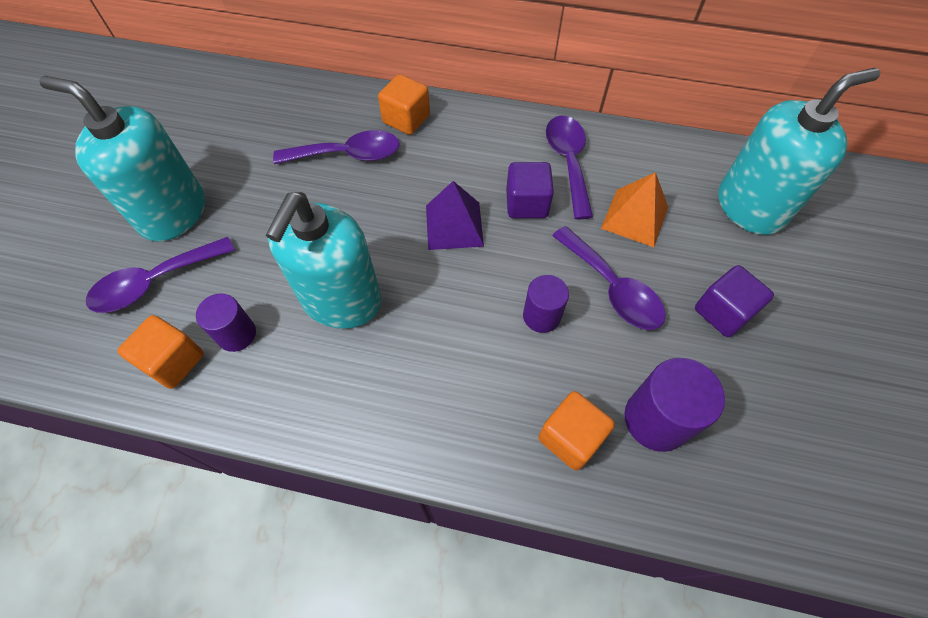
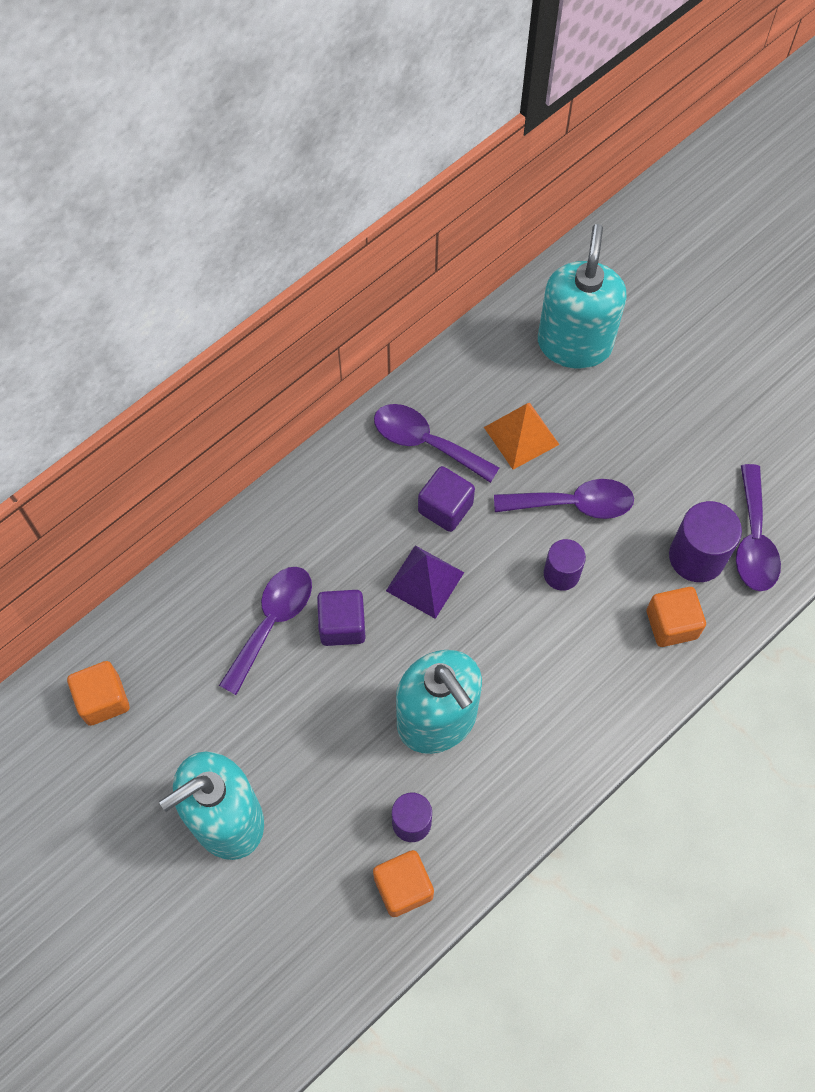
camera: 55 degrees left, 5 degrees up
(155, 282) = (302, 870): purple spoon -> purple spoon (753, 540)
(406, 119) = (266, 543): orange cube -> orange cube (103, 700)
(722, 312) = (648, 443): purple cube -> purple cube (342, 625)

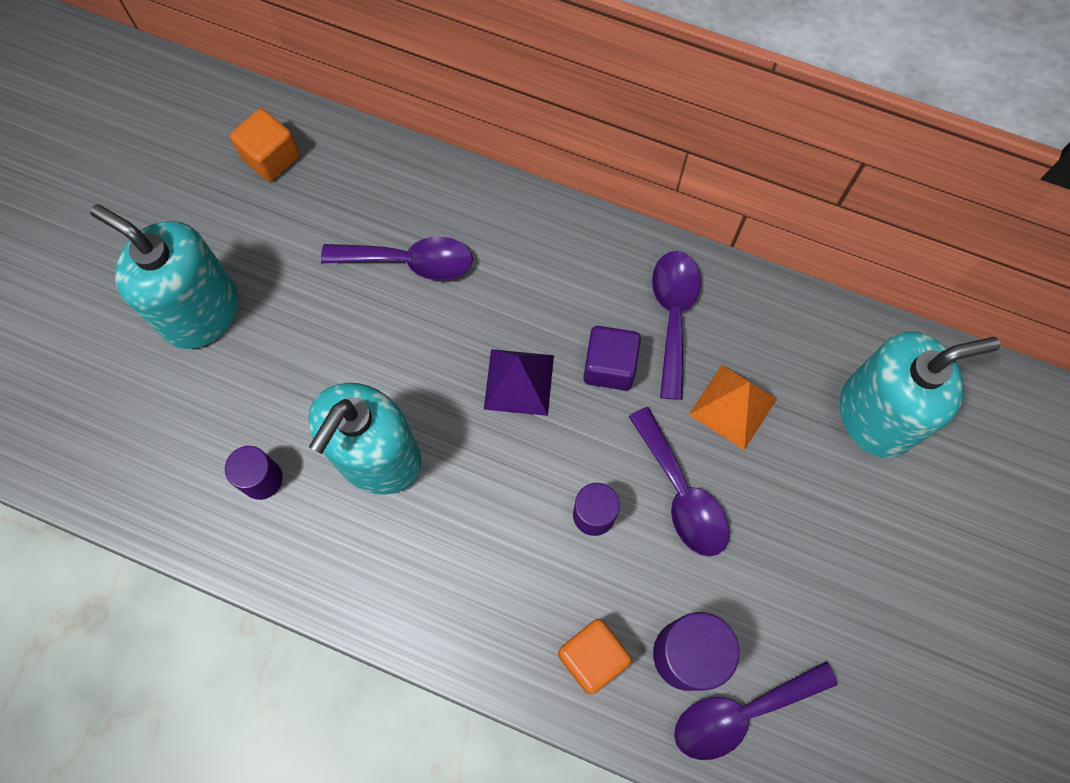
camera: 65 degrees right, 5 degrees up
(342, 625) = (436, 325): purple cube -> none
(403, 887) = (194, 499): orange cube -> none

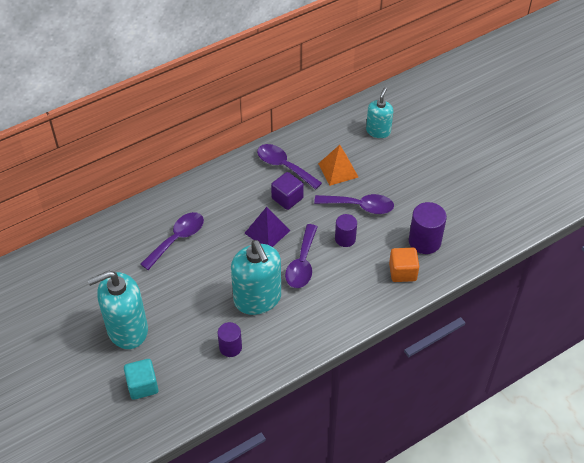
camera: 55 degrees left, 20 degrees down
(119, 402) = (142, 386): none -> turquoise cube
(271, 157) = (75, 262): orange cube -> none
(740, 713) = (459, 238): purple spoon -> purple spoon (302, 264)
(876, 415) = (378, 131): turquoise soap dispenser -> turquoise soap dispenser, size x0.59

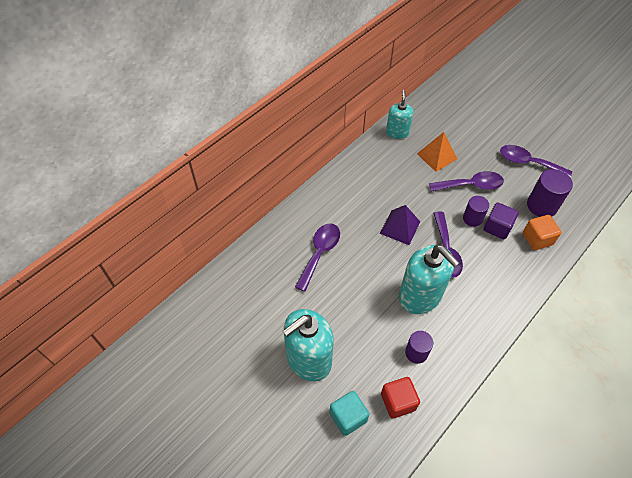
camera: 15 degrees left, 5 degrees up
(194, 384) = (398, 402): none -> red cube
(284, 166) = (387, 162): purple spoon -> purple spoon (528, 162)
(287, 198) = (404, 191): purple cube -> purple cube (497, 227)
(378, 131) = (455, 114): turquoise soap dispenser -> turquoise soap dispenser (397, 132)

